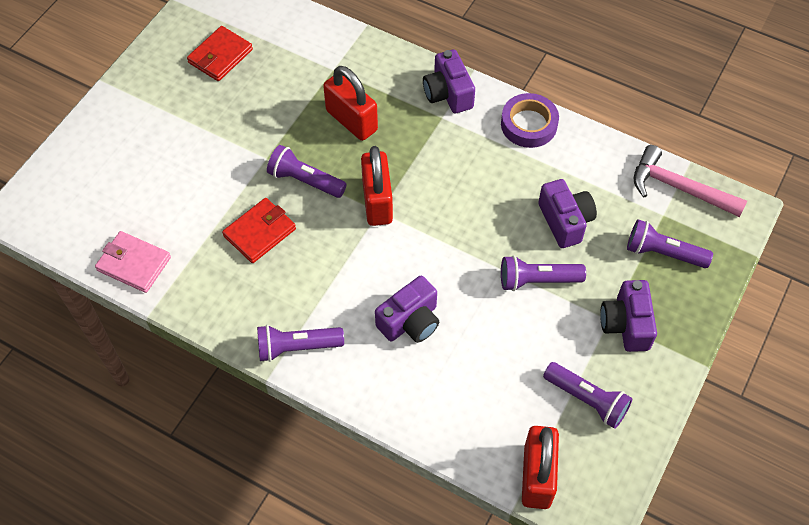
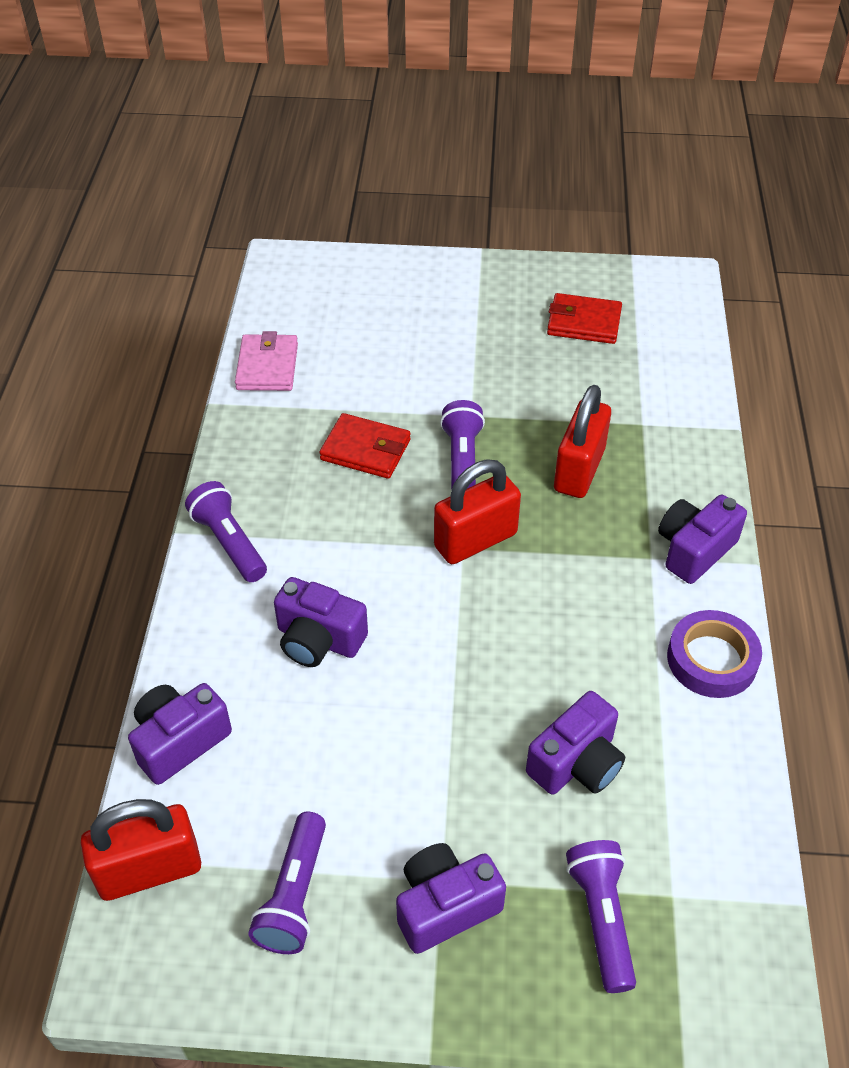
camera: 65 degrees right, 10 degrees down
(450, 430) = (179, 741): none -> purple camera
(537, 280) = (457, 762): purple flashlight -> none
(678, 188) = (738, 902): pink hammer -> none

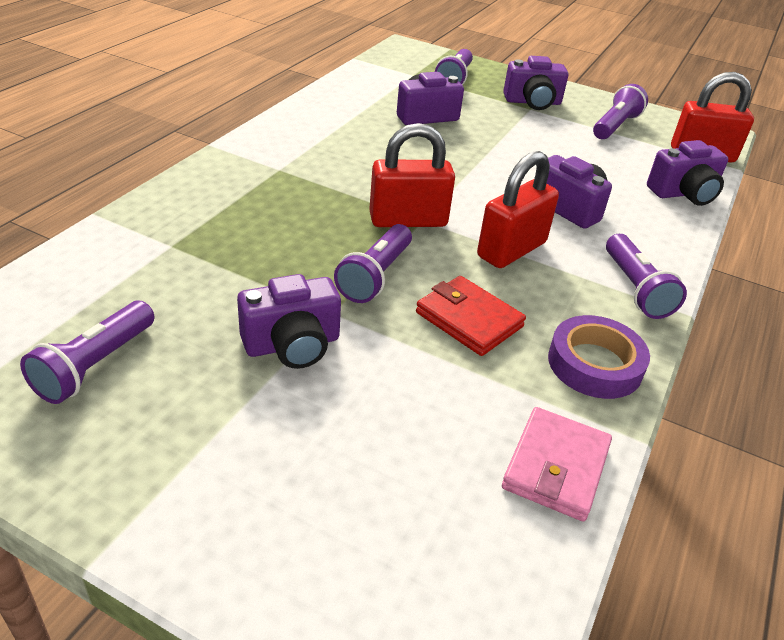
camera: 160 degrees left, 10 degrees down
(579, 470) = (272, 233): red padlock -> red padlock (511, 250)
(584, 323) = (95, 366): red wallet -> purple flashlight
(694, 550) = (242, 162): purple camera -> purple camera (292, 345)
(712, 659) = (299, 121): purple tape -> purple tape (595, 364)

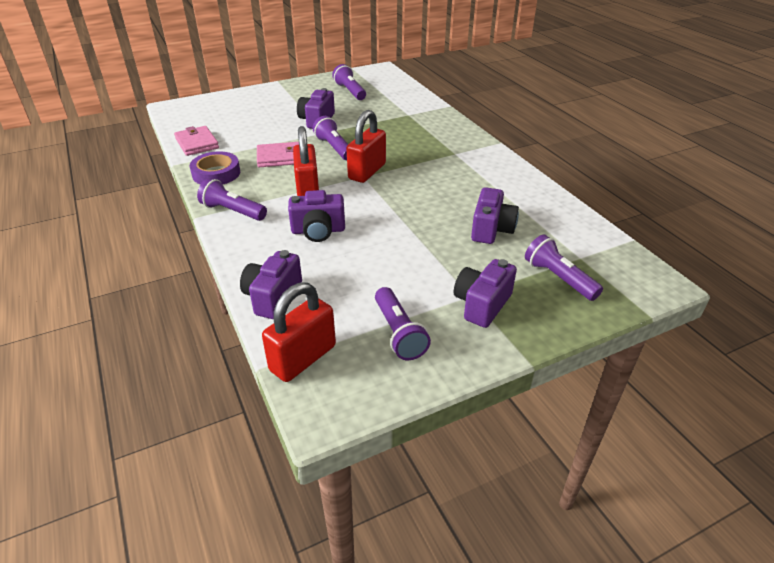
camera: 130 degrees right, 0 degrees up
(469, 319) = (280, 157): red wallet -> pink wallet

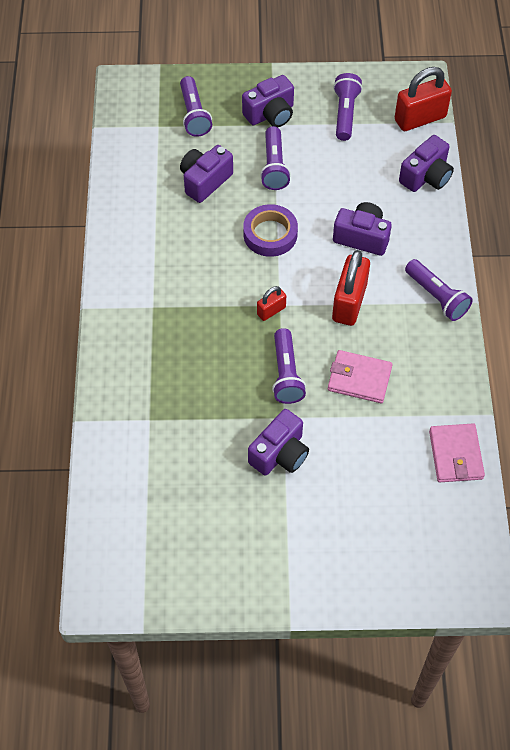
camera: 155 degrees left, 20 degrees up
(216, 173) = (442, 373): purple tape -> purple tape (270, 234)
(350, 91) = (192, 528): purple flashlight -> purple flashlight (274, 166)
(367, 171) = (271, 311): red padlock -> red padlock, size x0.52

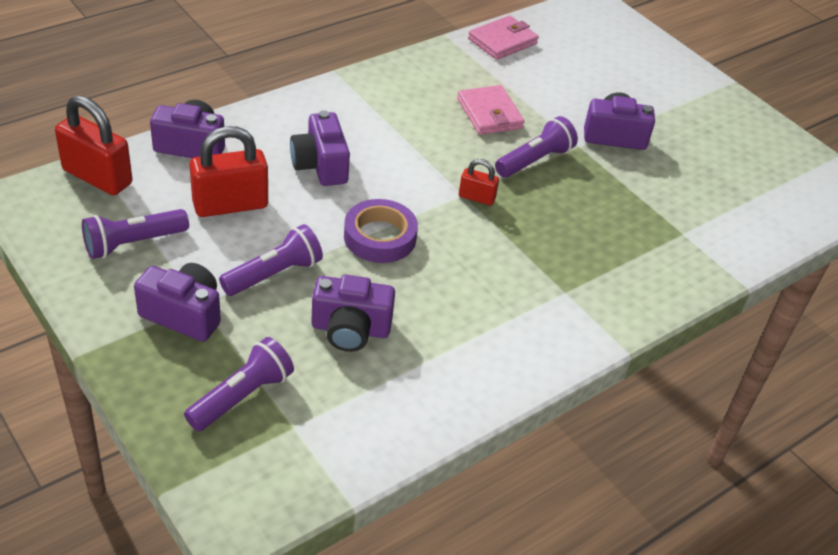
camera: 130 degrees left, 15 degrees down
(349, 302) = (412, 147): red padlock -> red padlock (230, 205)
(437, 297) = (350, 94): purple flashlight -> none

